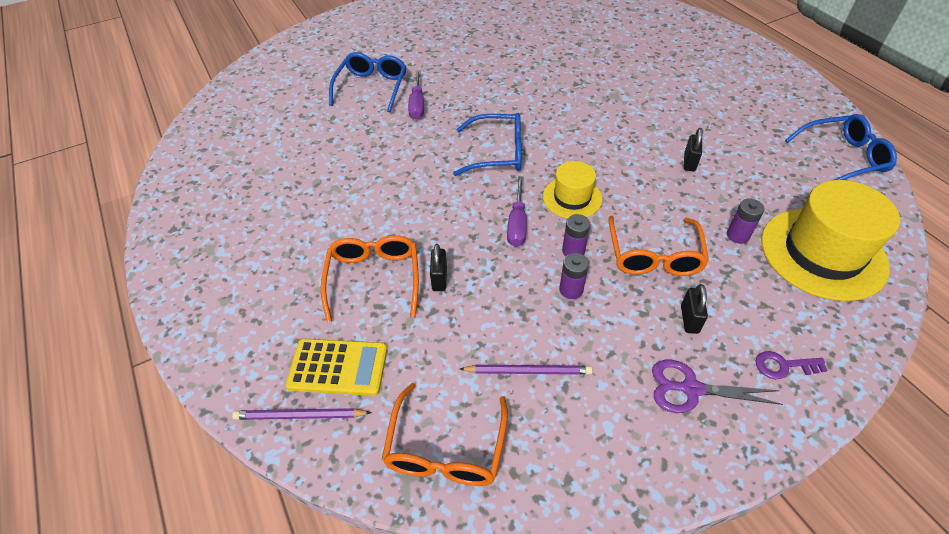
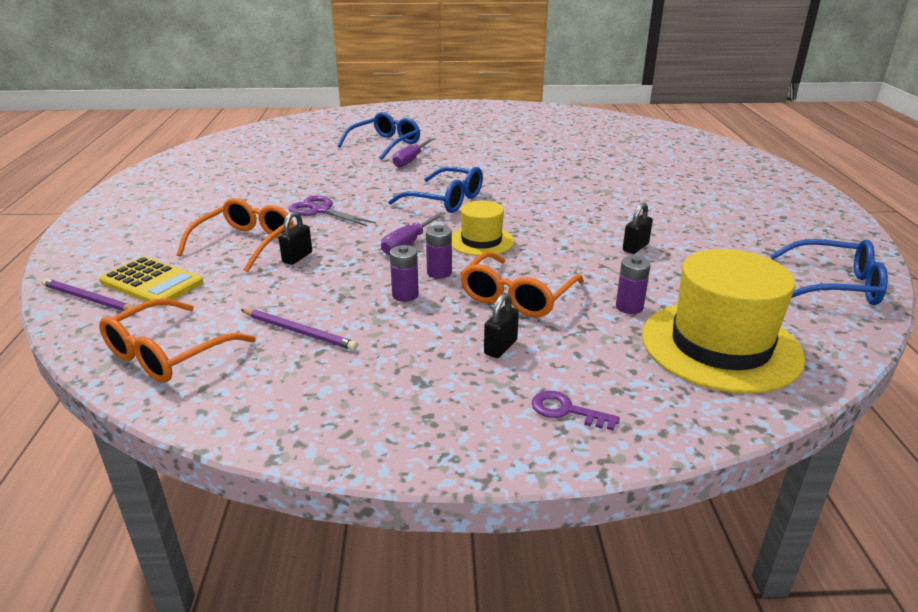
camera: 25 degrees right, 20 degrees down
(691, 389) = (441, 393): purple scissors -> purple scissors (321, 210)

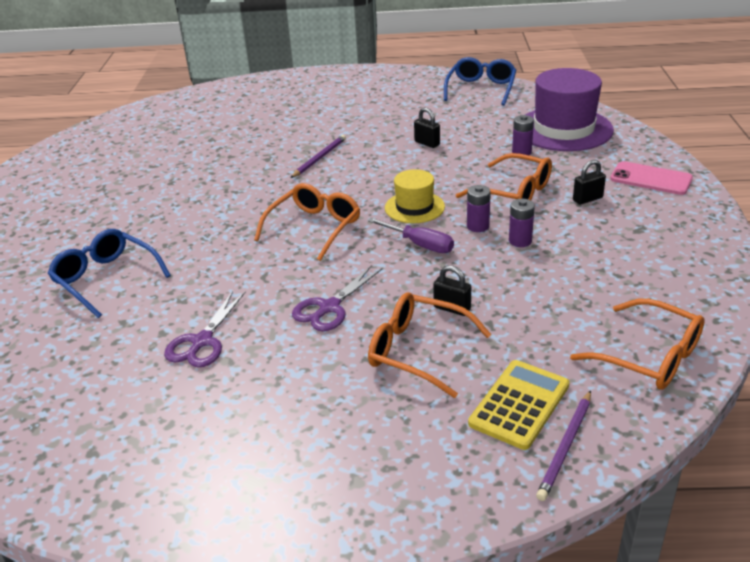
camera: 85 degrees left, 5 degrees up
(298, 175) = (202, 341): none -> purple scissors
(299, 332) = (592, 288): purple pencil -> purple pencil (319, 158)
(410, 160) = (180, 255): purple screwdriver -> none
(445, 200) = (314, 228): blue glasses -> orange glasses
(500, 347) = (587, 199): black padlock -> black padlock turned 60 degrees counterclockwise
(566, 411) = (651, 179): purple key -> pink phone
(720, 346) = (563, 129): yellow hat -> purple hat

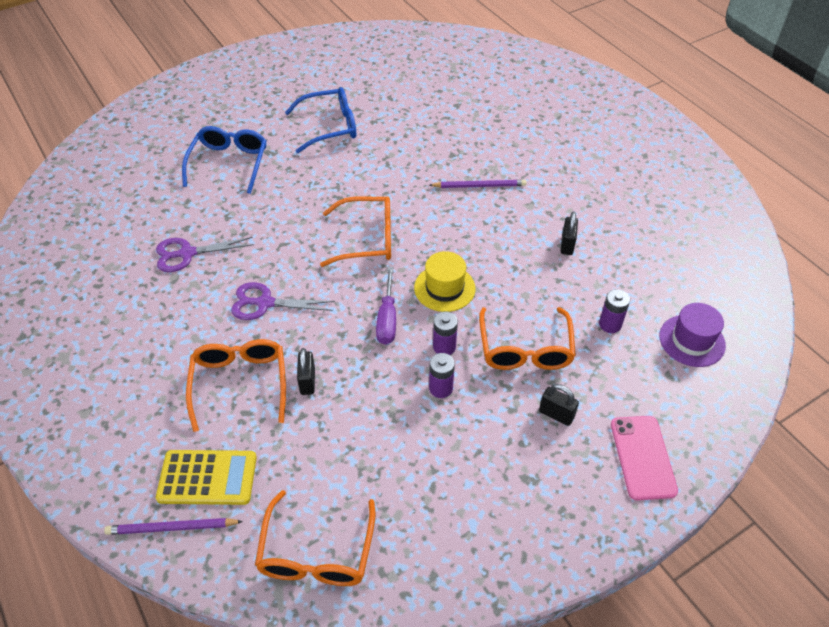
camera: 55 degrees right, 15 degrees up
(481, 89) = (722, 235): blue glasses -> blue glasses (330, 127)
(563, 129) = (692, 340): purple hat -> purple hat, size x0.55

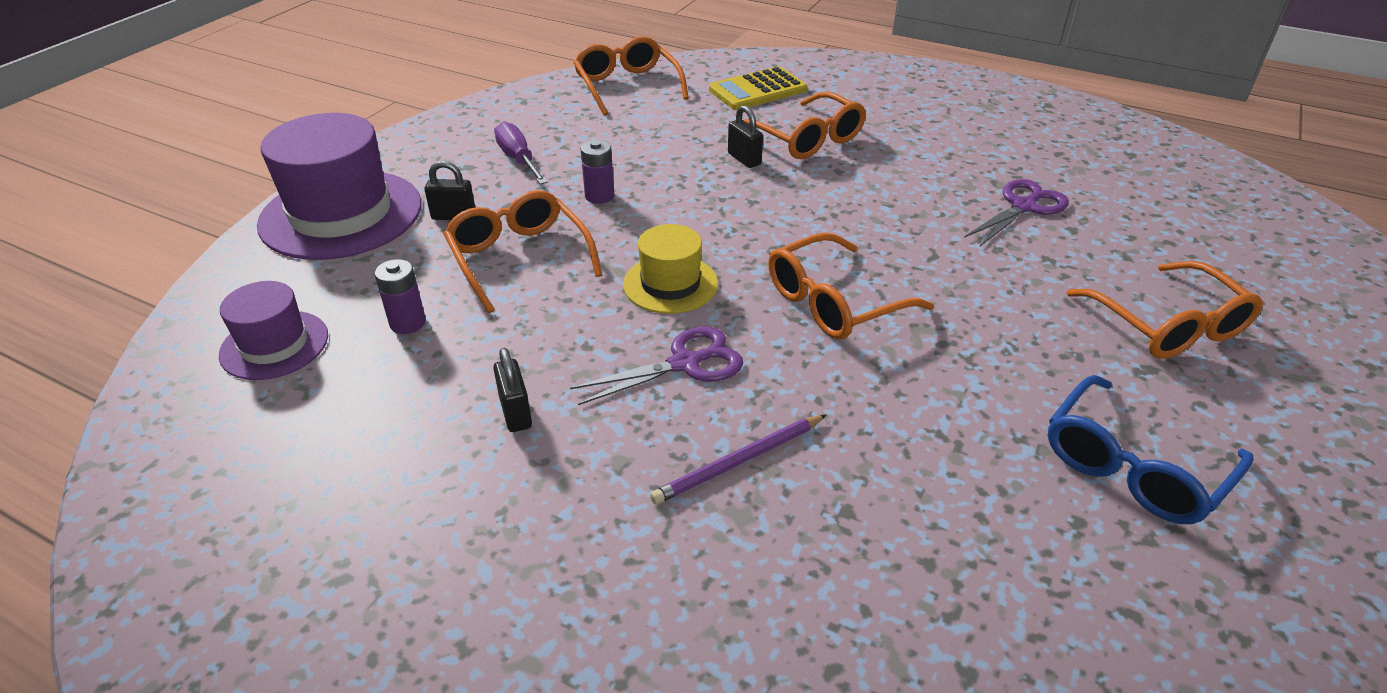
camera: 150 degrees right, 10 degrees down
(171, 528) = (751, 66): purple pencil -> none
(229, 163) = (1167, 325): blue glasses -> orange glasses
(265, 303) = (869, 197): purple scissors -> purple scissors (685, 363)
(387, 318) = (714, 230): purple screwdriver -> purple screwdriver (518, 159)
(444, 347) = (623, 228): purple battery -> none
(642, 457) = (341, 214): pink phone -> purple hat

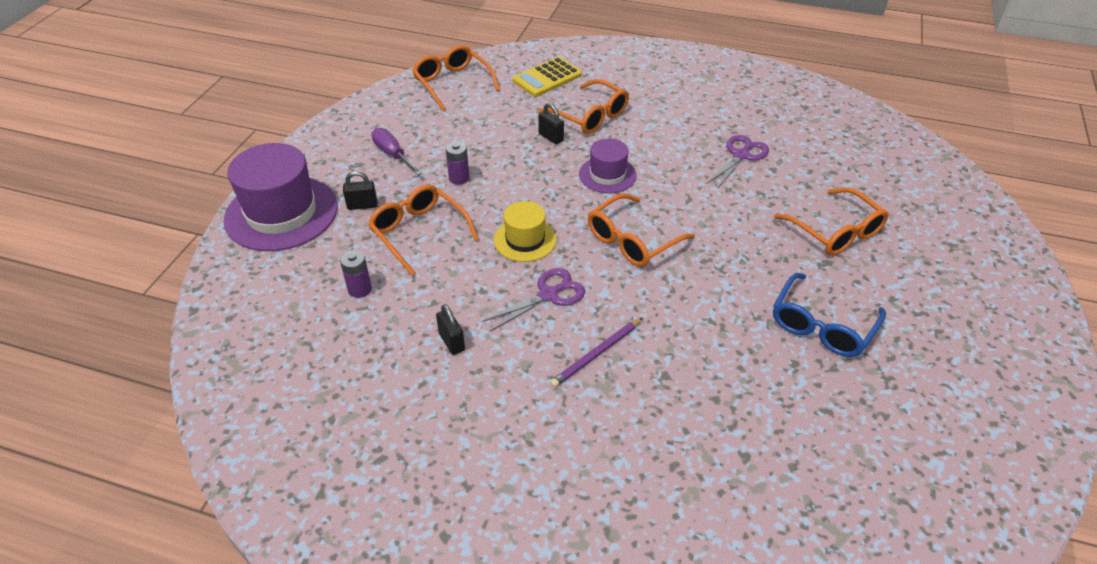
camera: 10 degrees left, 5 degrees up
(274, 345) = (276, 316): purple hat -> purple hat (607, 175)

